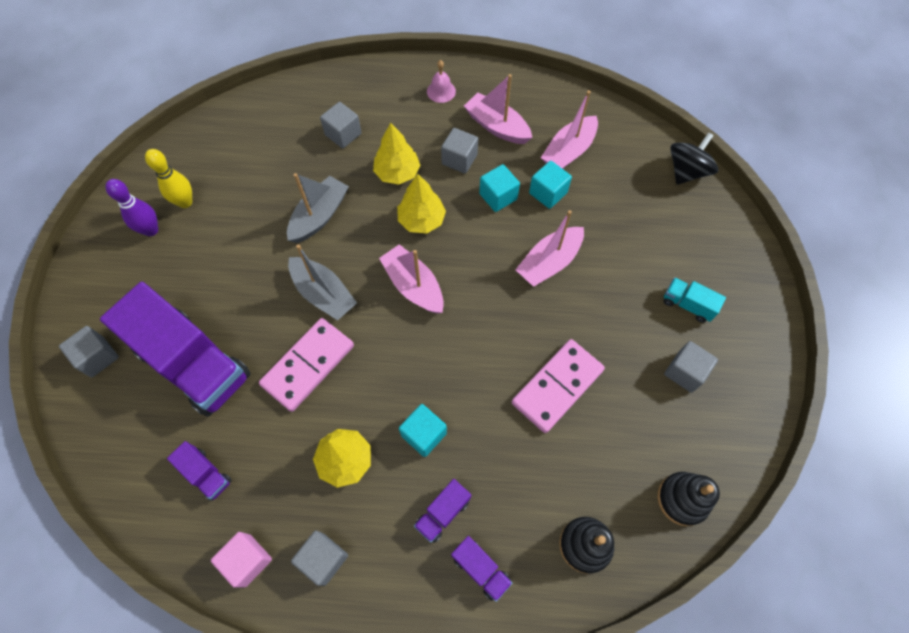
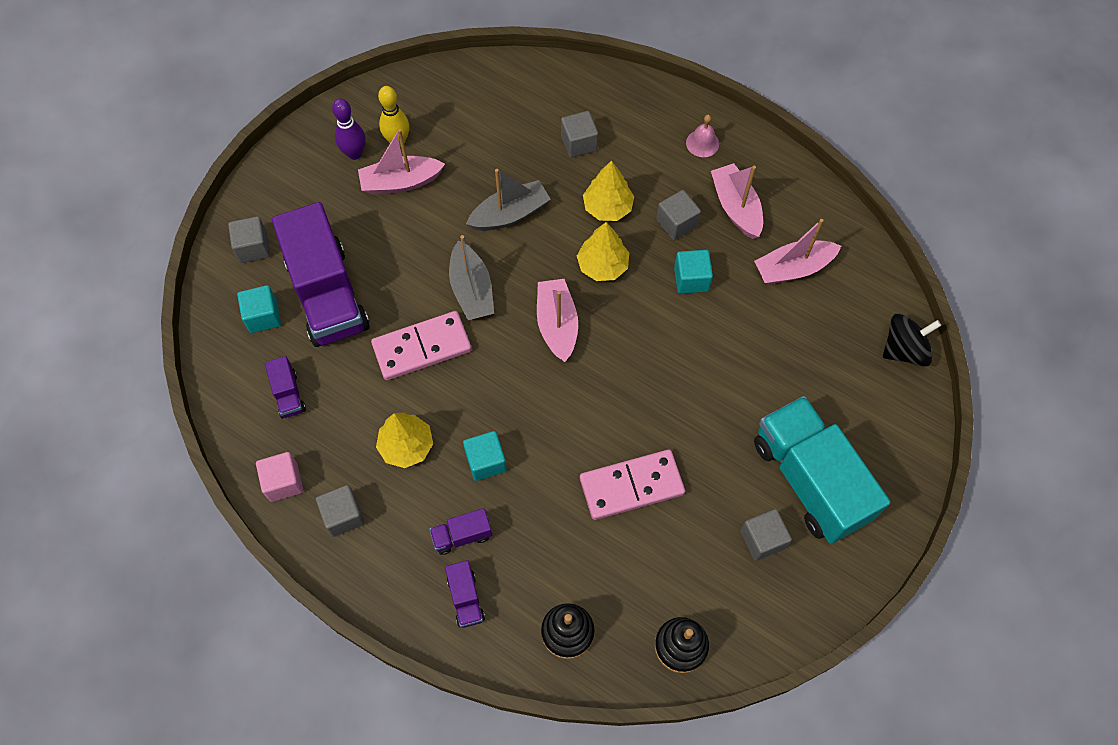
camera: 30 degrees right, 0 degrees up
(548, 193) = (743, 300): turquoise cube -> turquoise cube (263, 316)
(549, 262) = (699, 369): pink boat -> pink boat (401, 182)
(687, 305) = (810, 480): turquoise truck -> turquoise truck, size x2.37

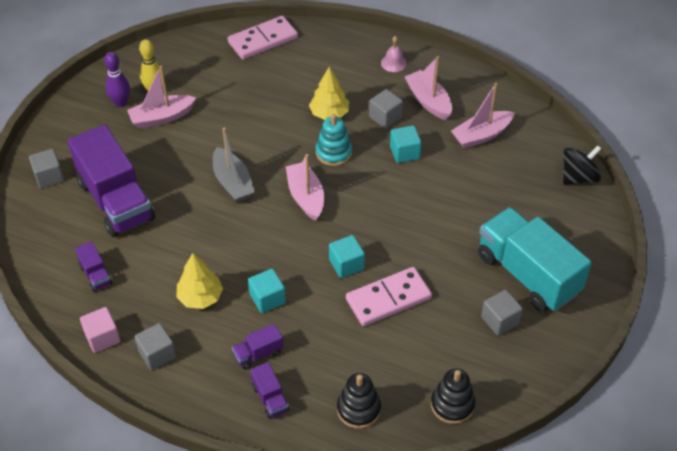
camera: 10 degrees left, 15 degrees down
(263, 316) = (65, 223): turquoise cube -> turquoise cube (346, 264)
(422, 347) = (200, 227): pink domino -> pink domino (263, 40)
(510, 214) = (253, 128): grey boat -> none
(579, 143) = (298, 74): grey cube -> none
(602, 266) = (333, 152): yellow tree -> turquoise stacking toy

